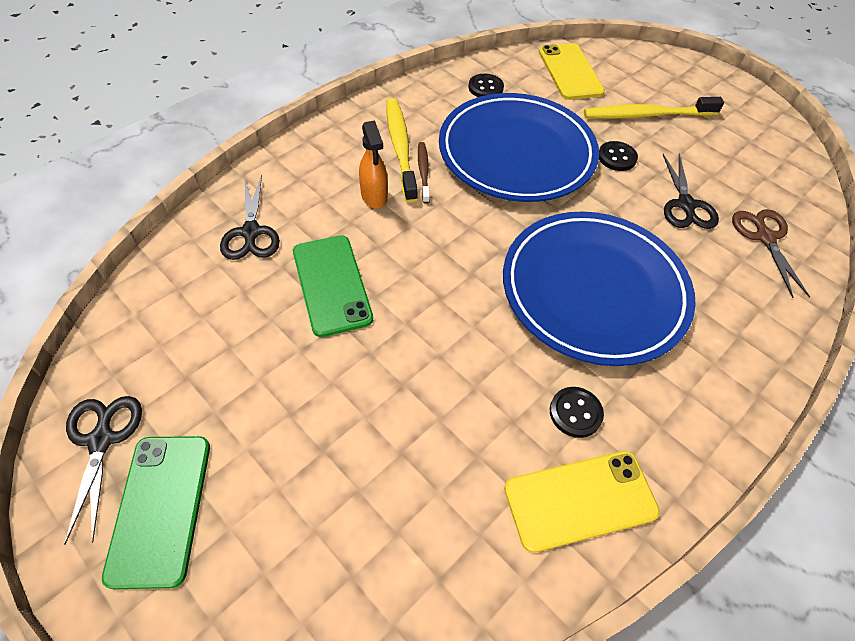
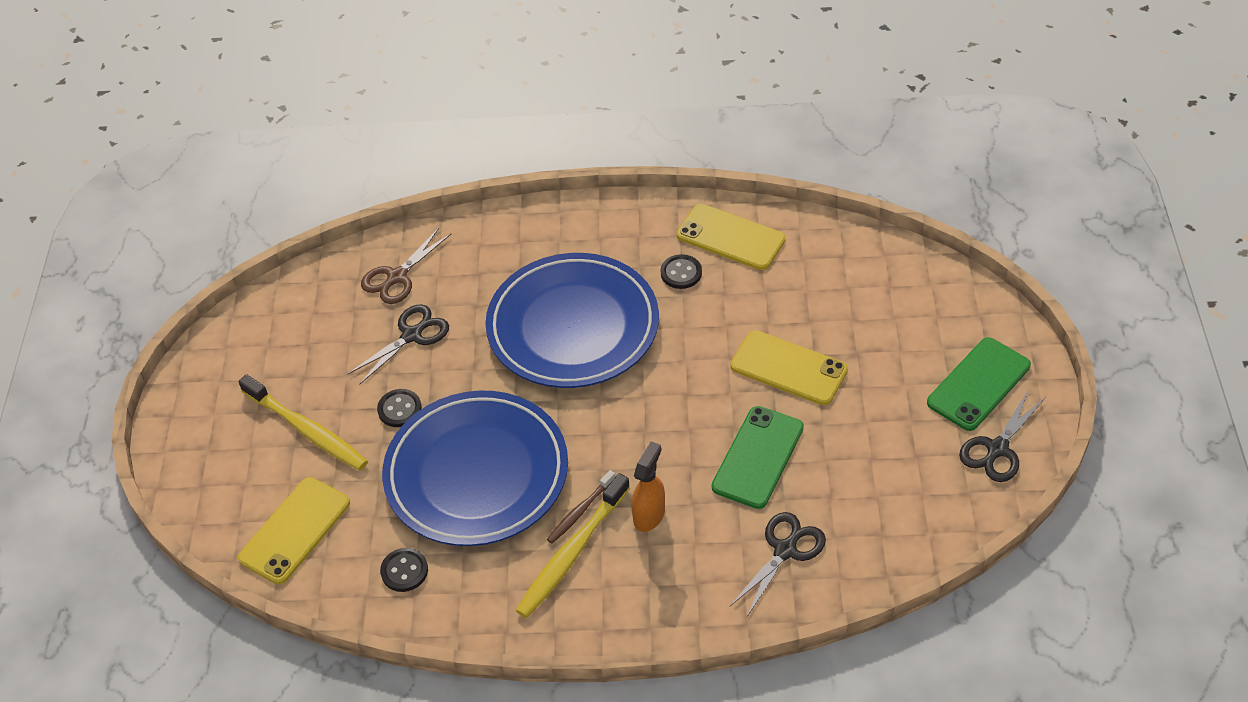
camera: 130 degrees left, 5 degrees down
(376, 383) = (789, 368): none -> yellow phone

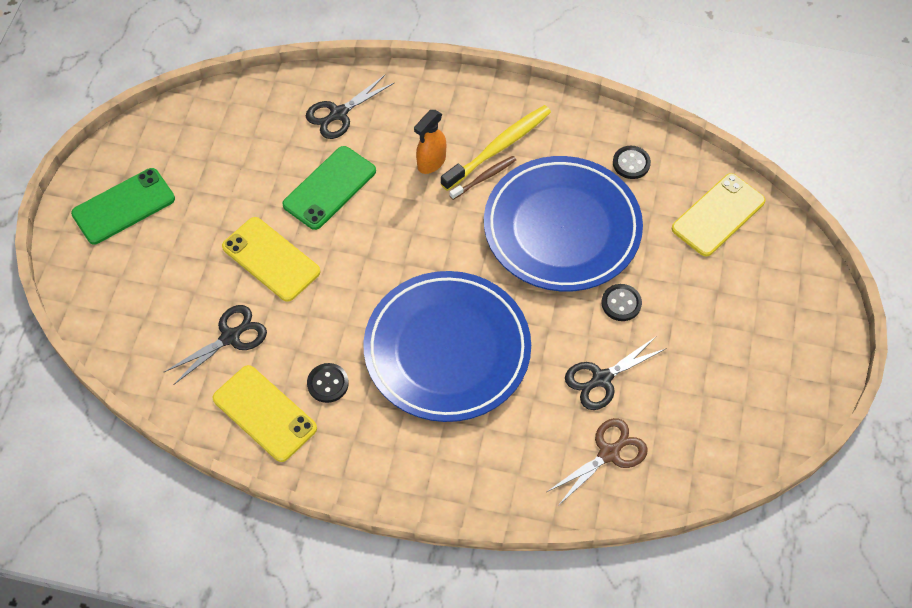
camera: 170 degrees left, 10 degrees up
(306, 430) = (707, 303): yellow toothbrush -> none
(997, 449) = (142, 151): black scissors -> black scissors (230, 337)

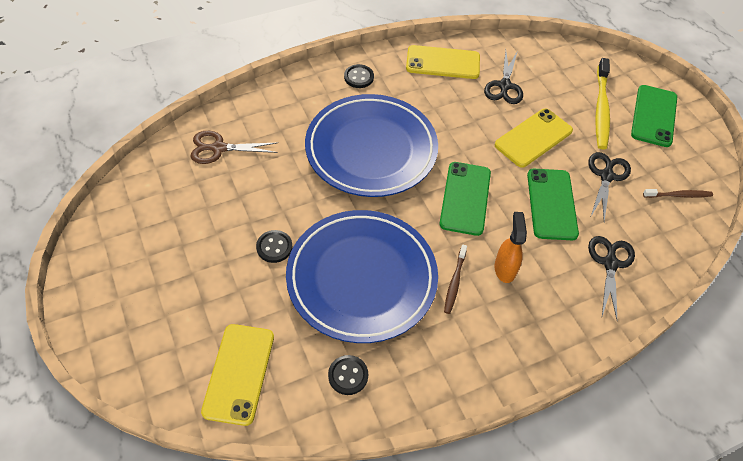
camera: 140 degrees right, 5 degrees down
(208, 126) = (678, 195): none -> brown toothbrush
(271, 259) = (533, 138): yellow phone -> yellow phone turned 45 degrees counterclockwise
(328, 383) = (424, 94): black button -> black button (359, 77)
(403, 241) = (465, 198): none -> green phone
(498, 148) = (467, 315): yellow toothbrush -> yellow toothbrush (601, 109)
(601, 379) = (253, 188): black scissors -> black scissors (606, 176)
(609, 453) = (219, 148): brown scissors -> brown scissors turned 75 degrees clockwise

